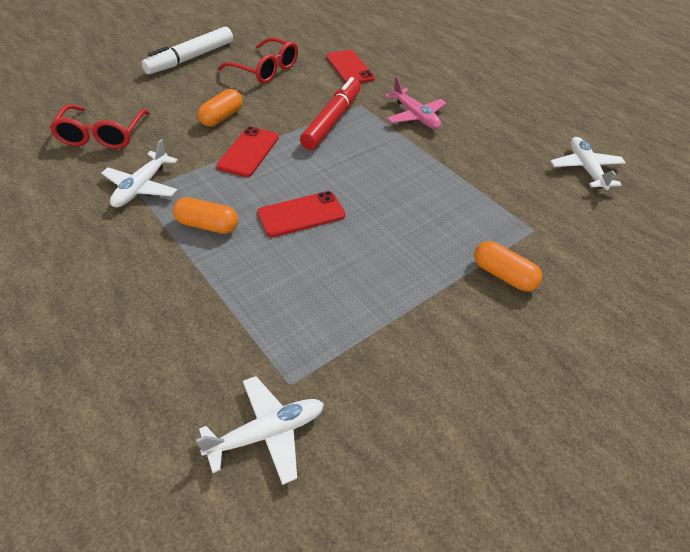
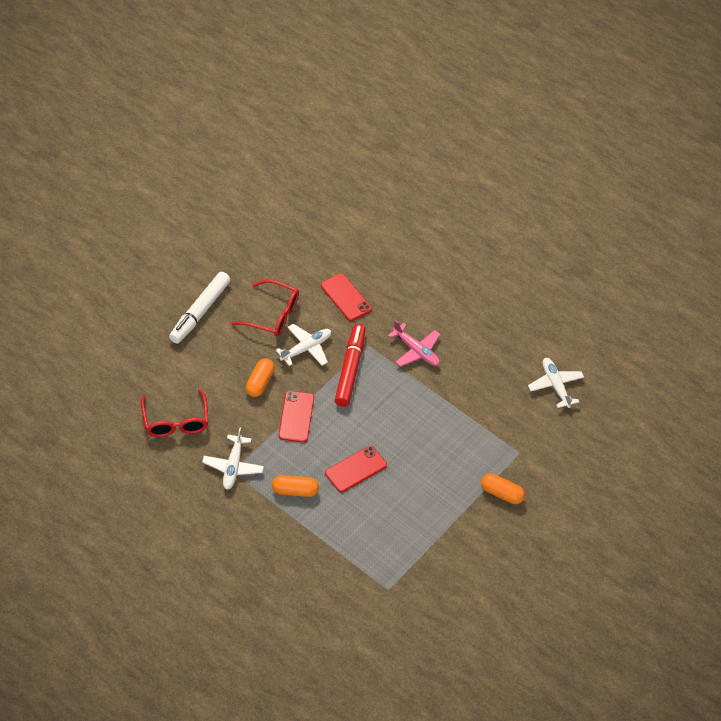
camera: 15 degrees left, 5 degrees up
(267, 433) = (384, 617): white plane -> white plane (306, 348)

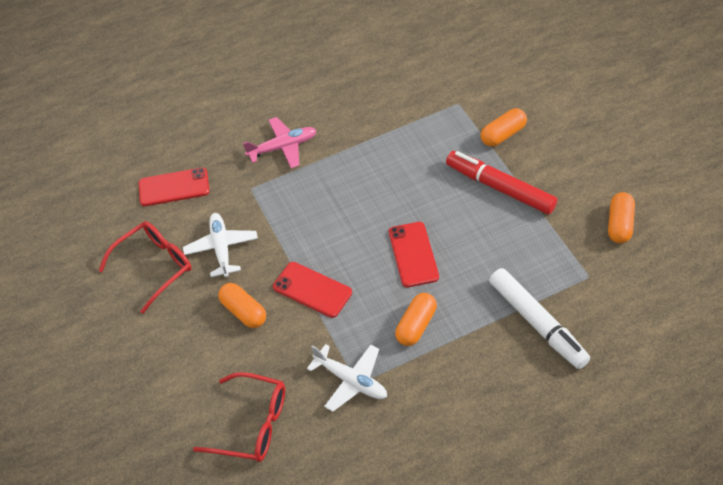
camera: 55 degrees left, 0 degrees up
(200, 312) = (103, 342): white marker -> white marker (537, 323)
(350, 369) = (274, 215): red marker -> red marker (500, 188)
(448, 598) = (620, 224): none -> orange capsule
(555, 385) = (389, 48): white plane -> none

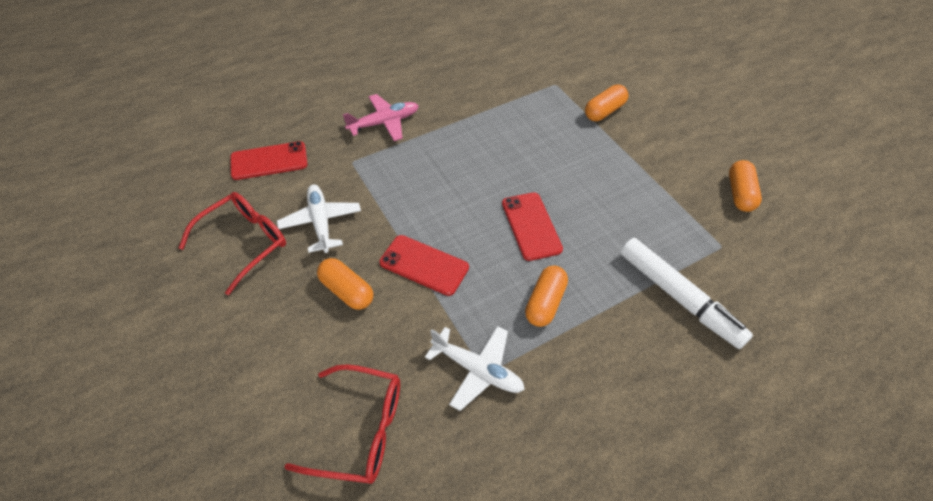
camera: 10 degrees left, 0 degrees up
(500, 188) = (611, 160): red marker -> none

